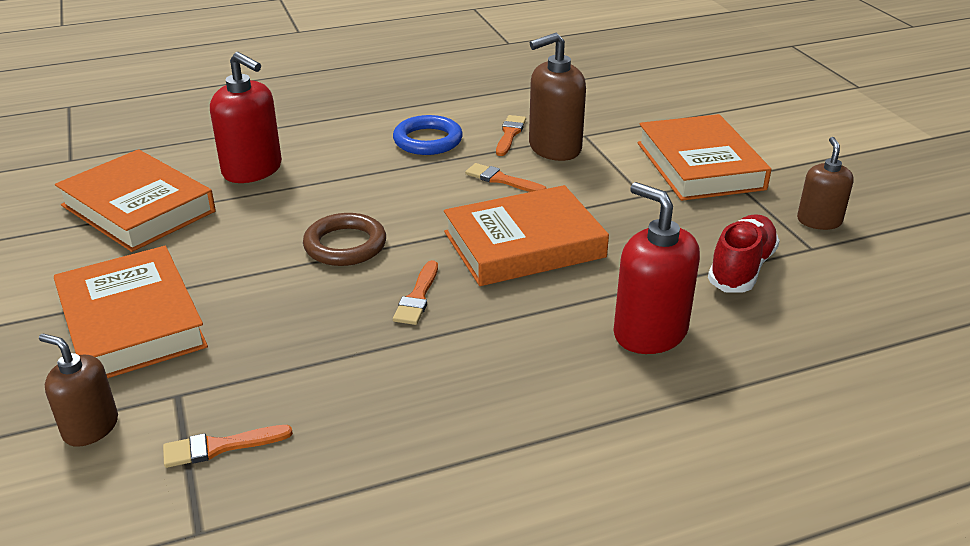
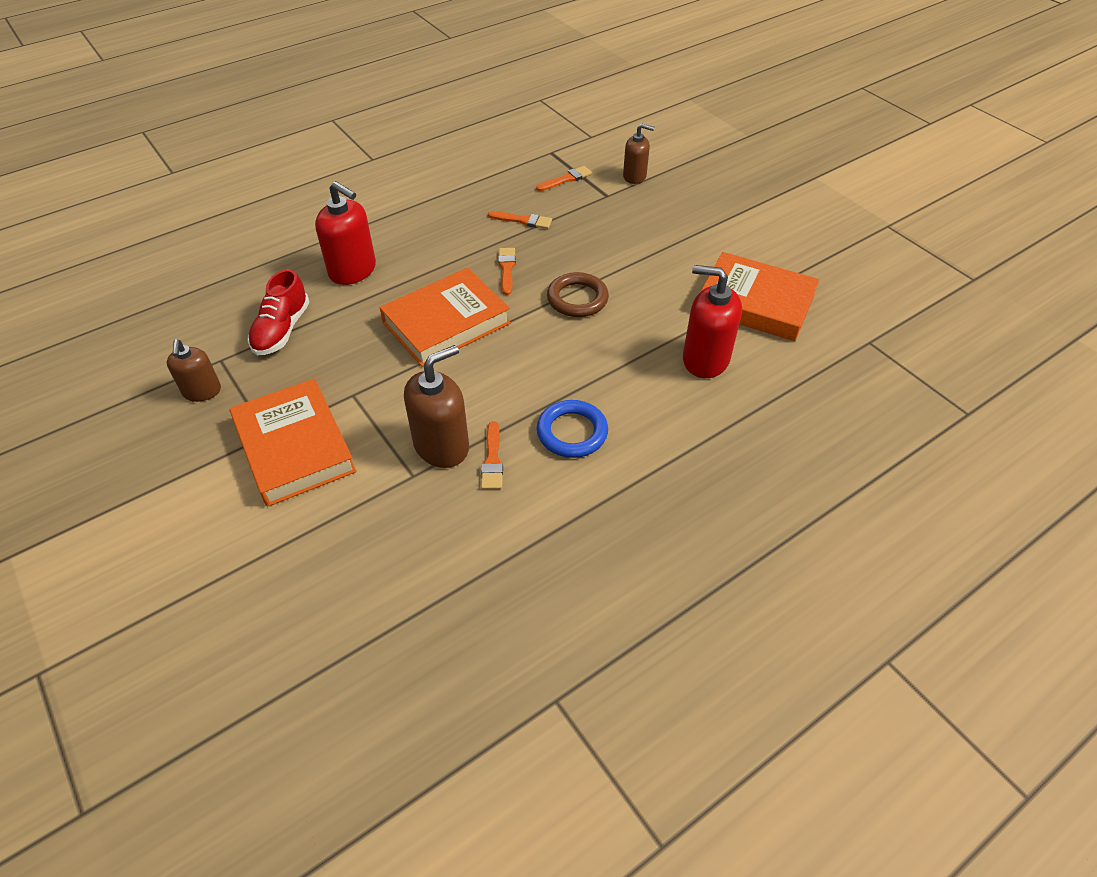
camera: 165 degrees right, 15 degrees up
(132, 322) = (668, 225): orange book -> none
(502, 180) = (482, 389): orange brush -> orange brush (523, 220)

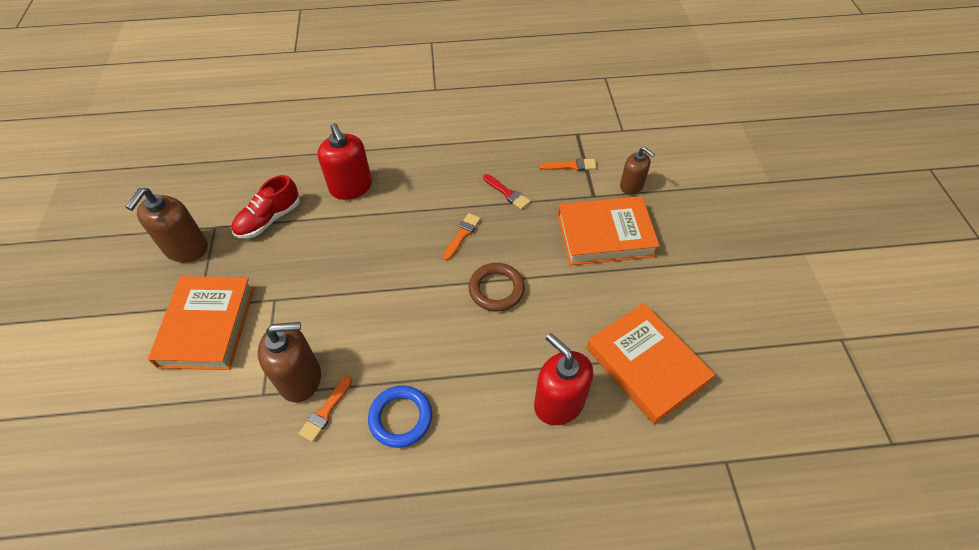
camera: 30 degrees right, 5 degrees up
(202, 391) = (186, 248): brown soap dispenser -> brown soap dispenser, size x1.59
(446, 323) = (382, 266): orange book -> orange book (605, 235)
(523, 220) = (507, 193): orange brush -> red brush

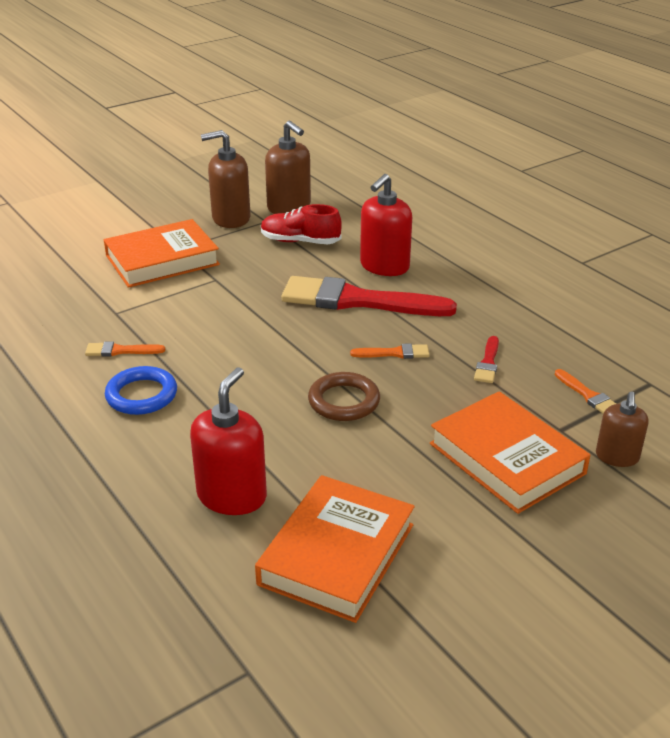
camera: 60 degrees right, 20 degrees down
(300, 378) = (144, 325): brown soap dispenser -> brown soap dispenser (289, 207)
(382, 224) = (358, 301): none -> red brush

